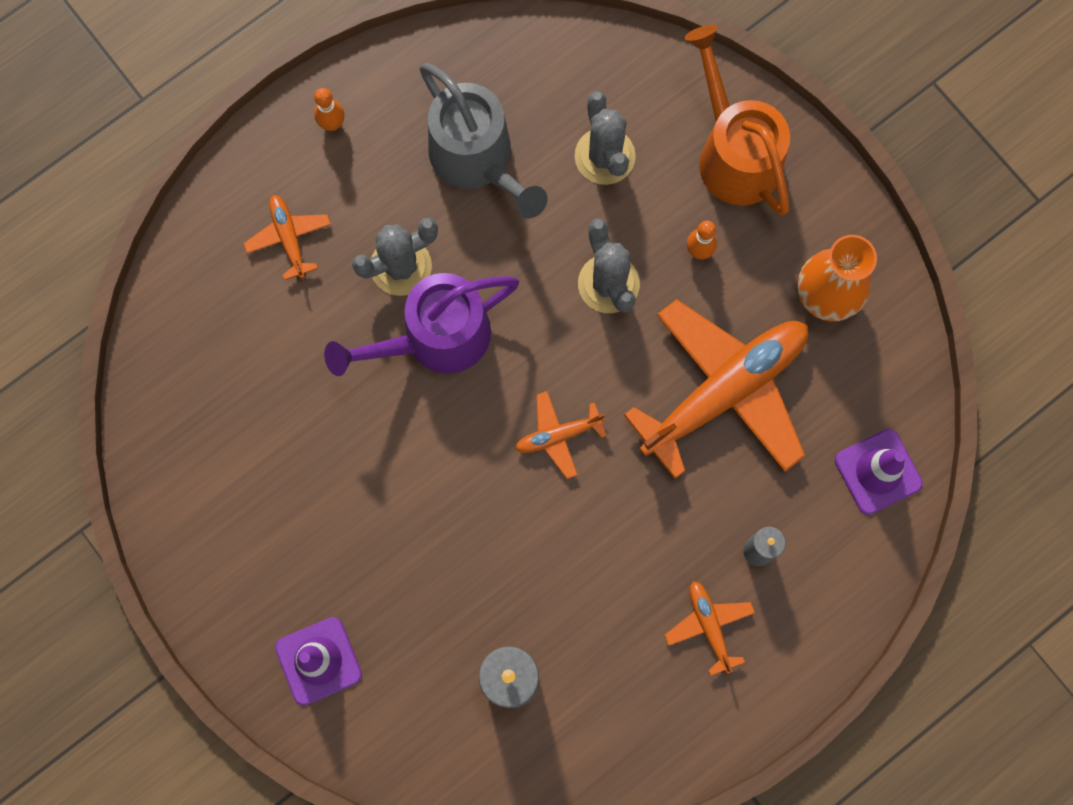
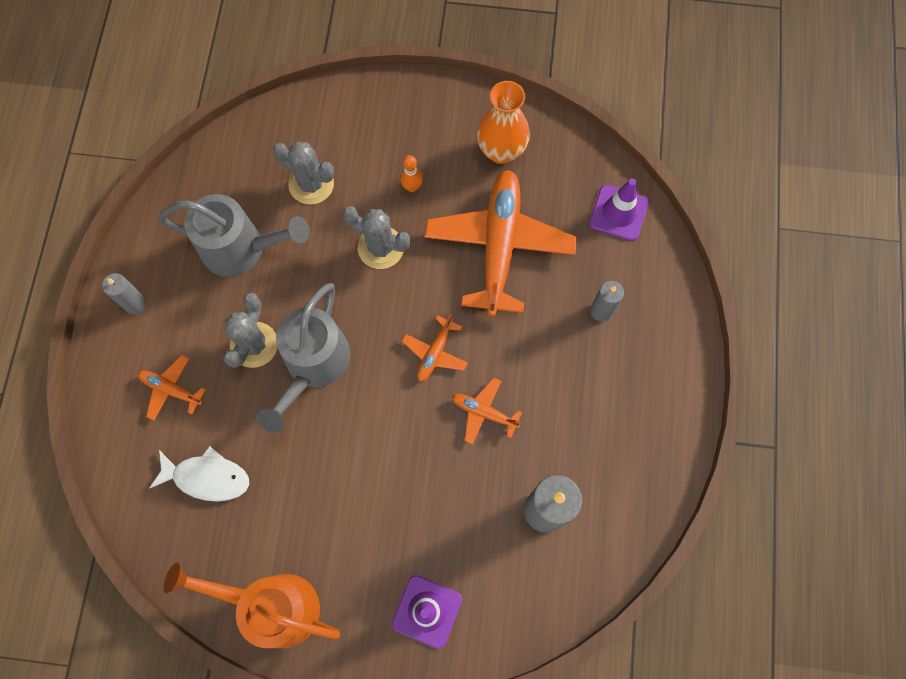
camera: 45 degrees left, 5 degrees down
(245, 351) = (207, 477): none -> white fish
(332, 124) = (135, 304): orange bowling pin -> grey candle
(434, 339) = (313, 366): purple watering can -> grey watering can
(709, 626) = (617, 375): orange plane -> orange plane (484, 412)
(733, 152) = (379, 122): orange watering can -> orange watering can (271, 606)

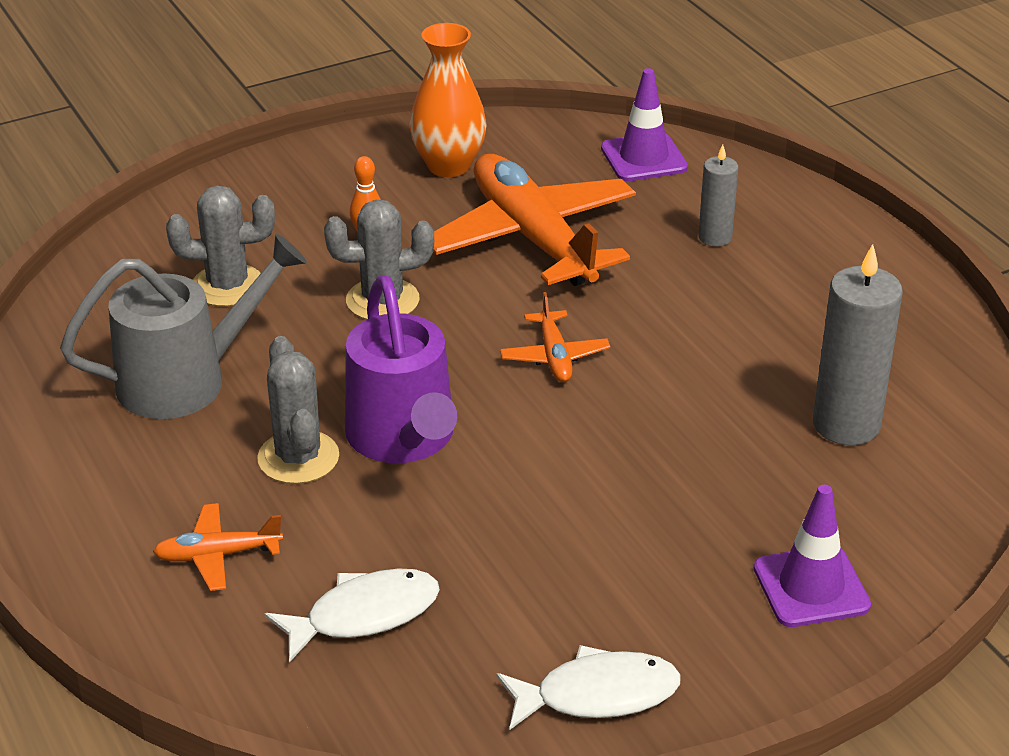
camera: 35 degrees left, 35 degrees down
(135, 304) = (75, 498): grey candle -> none
(271, 606) = (597, 695): orange watering can -> white fish
(313, 366) = (404, 440): grey watering can -> purple watering can
(484, 412) = (674, 378): orange plane -> none

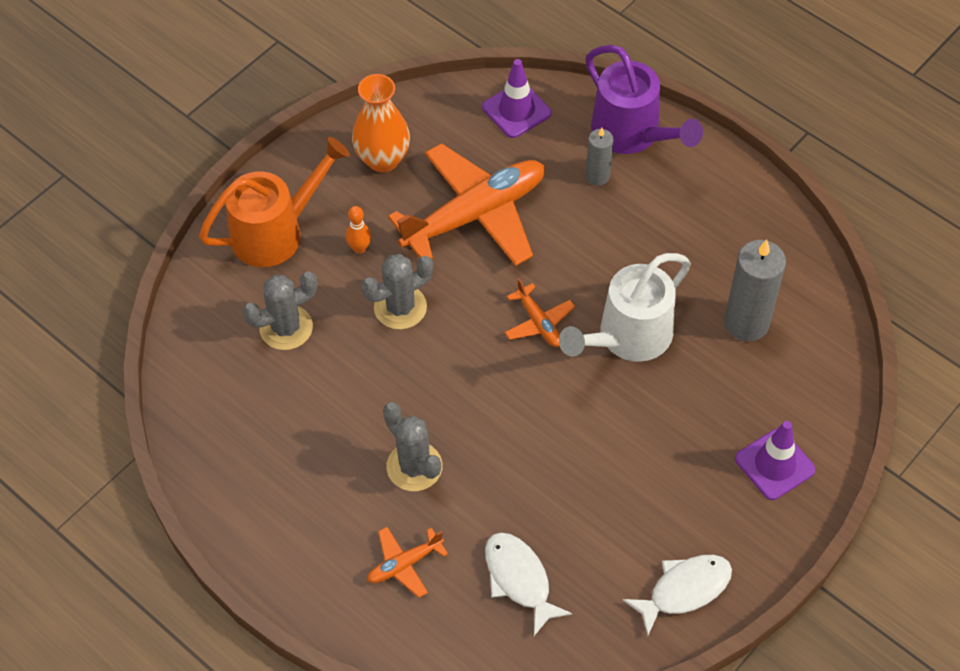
camera: 20 degrees left, 20 degrees up
(188, 379) = (305, 423): grey watering can -> none
(277, 199) = (276, 231): none -> orange watering can
(364, 615) = (519, 579): white fish -> white fish turned 75 degrees counterclockwise
(404, 440) = (475, 428): purple watering can -> purple watering can (633, 134)
(533, 238) = (475, 215): orange plane -> orange plane turned 105 degrees clockwise
(667, 400) = (627, 338): none -> white watering can

